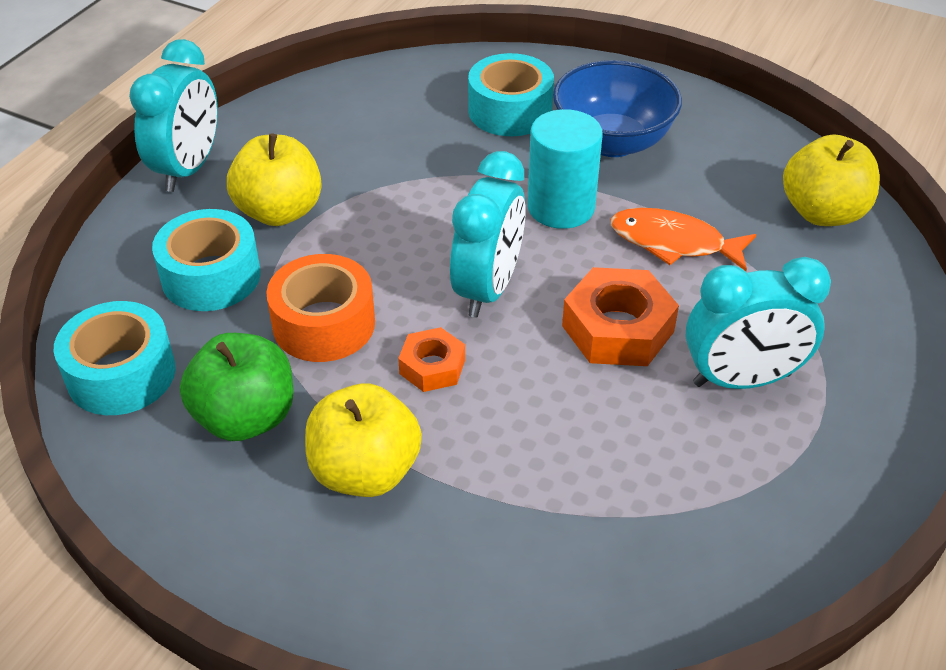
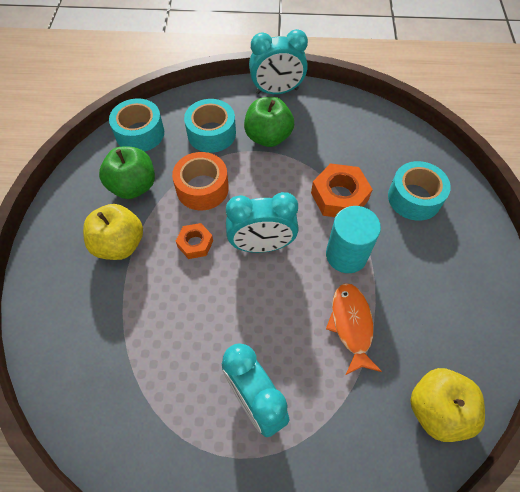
camera: 65 degrees right, 15 degrees up
(279, 211) = (268, 137): yellow apple -> green apple
(612, 142) = (423, 260): blue bowl -> none
(618, 329) = (263, 319): orange nut -> orange nut (339, 196)

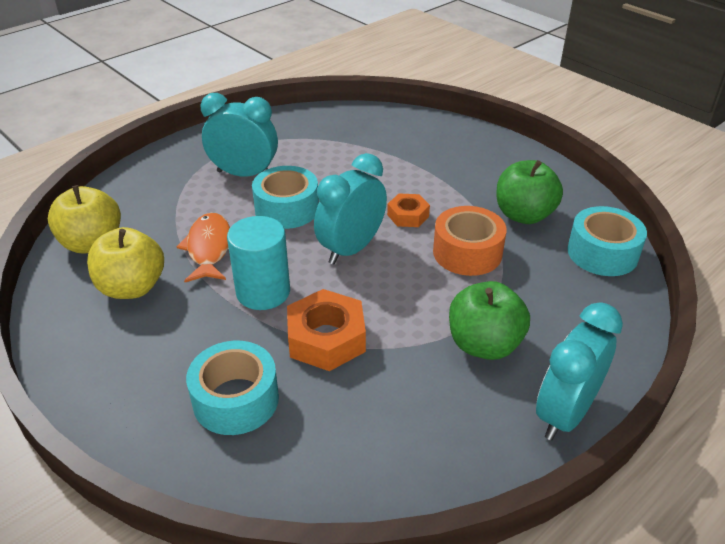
camera: 135 degrees right, 20 degrees down
(119, 244) = (462, 180): yellow apple -> yellow apple (132, 287)
(211, 133) = (543, 303): turquoise tape -> turquoise tape (287, 209)
(351, 325) = (209, 248): orange fish -> orange fish turned 135 degrees counterclockwise

